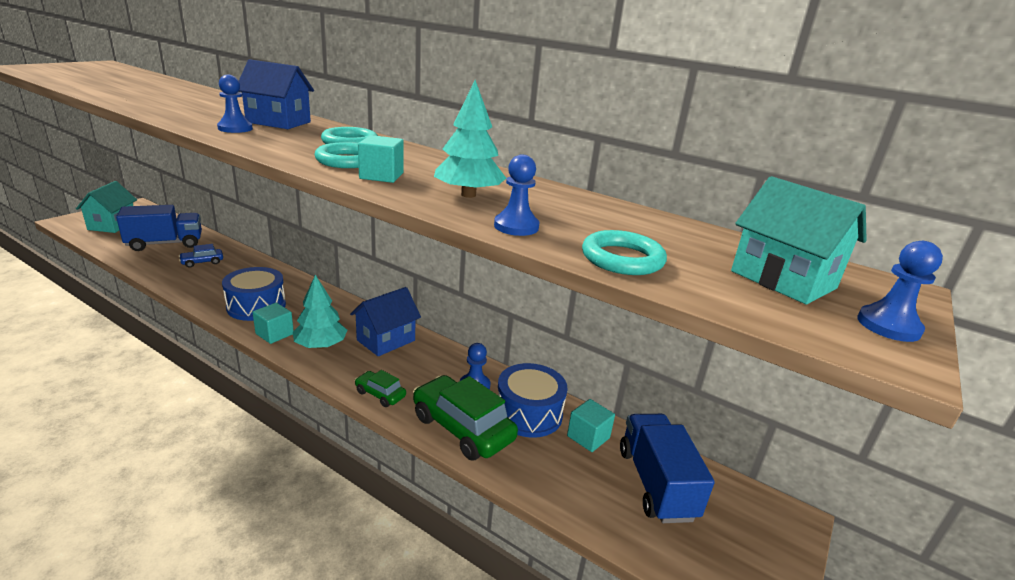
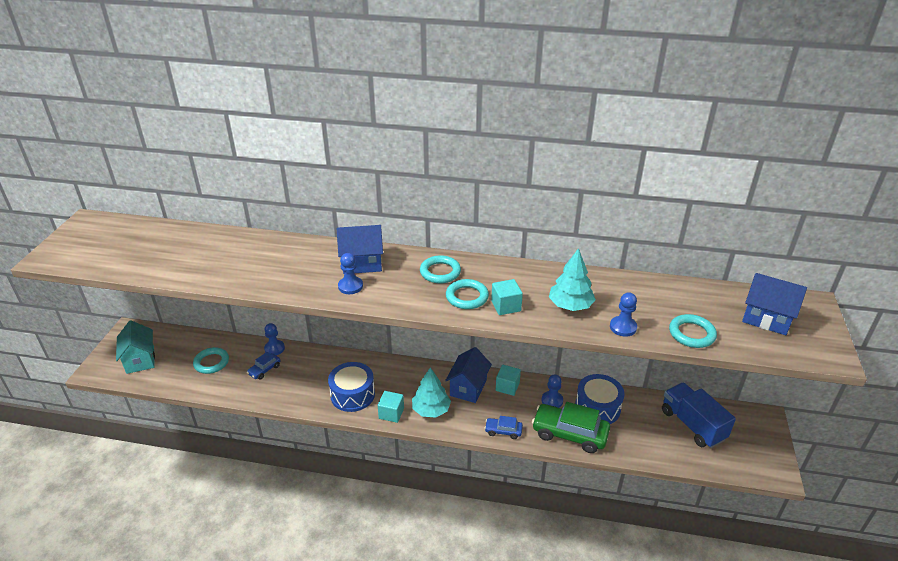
camera: 20 degrees left, 10 degrees up
(165, 244) = (211, 362): blue truck -> turquoise ring
(380, 394) = (503, 431): green car -> blue car
(588, 437) = (640, 410): turquoise cube -> turquoise cube (507, 387)
(783, 280) = (766, 319): turquoise house -> blue house
(888, 326) = (822, 336): blue pawn -> blue pawn (274, 348)

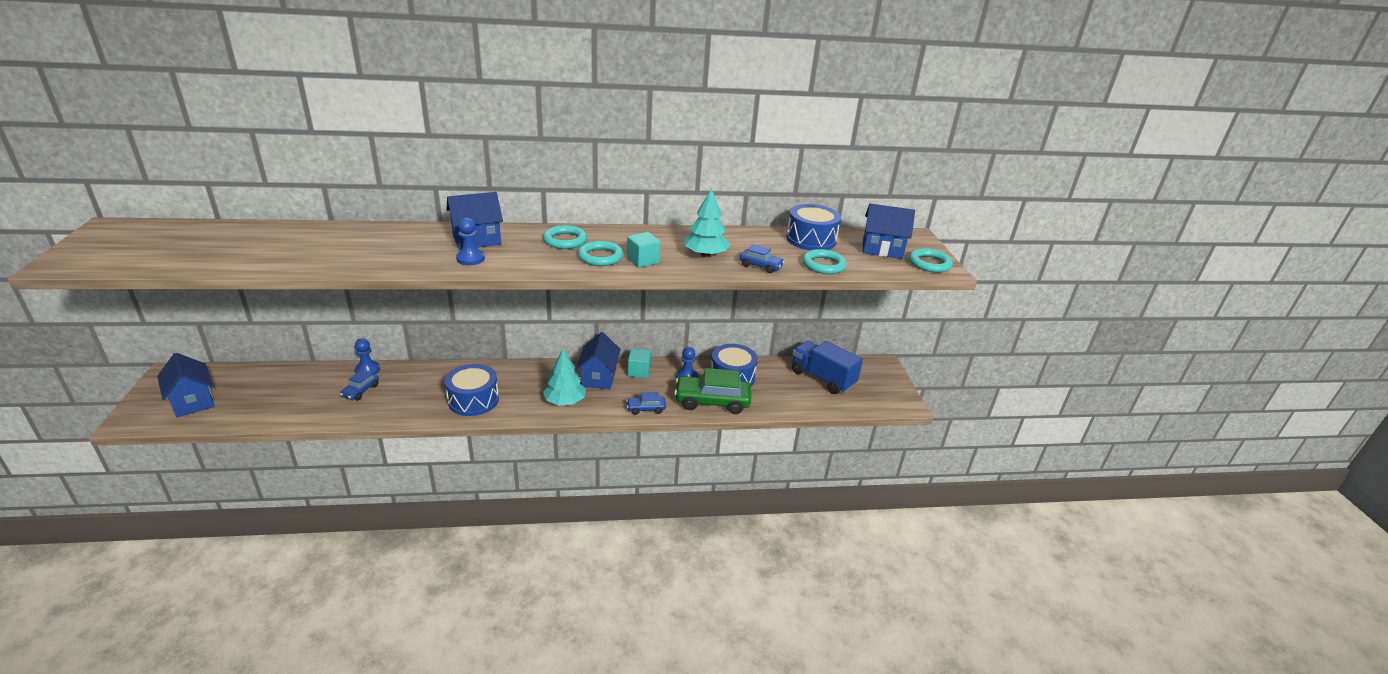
camera: 20 degrees left, 5 degrees down
(140, 360) = (193, 401): turquoise house -> blue house
(211, 362) = (290, 392): turquoise ring -> turquoise ring (929, 264)
(391, 413) = (522, 410): turquoise cube -> none
(623, 327) = (760, 266): blue pawn -> blue car
(689, 296) = (811, 239): none -> blue drum

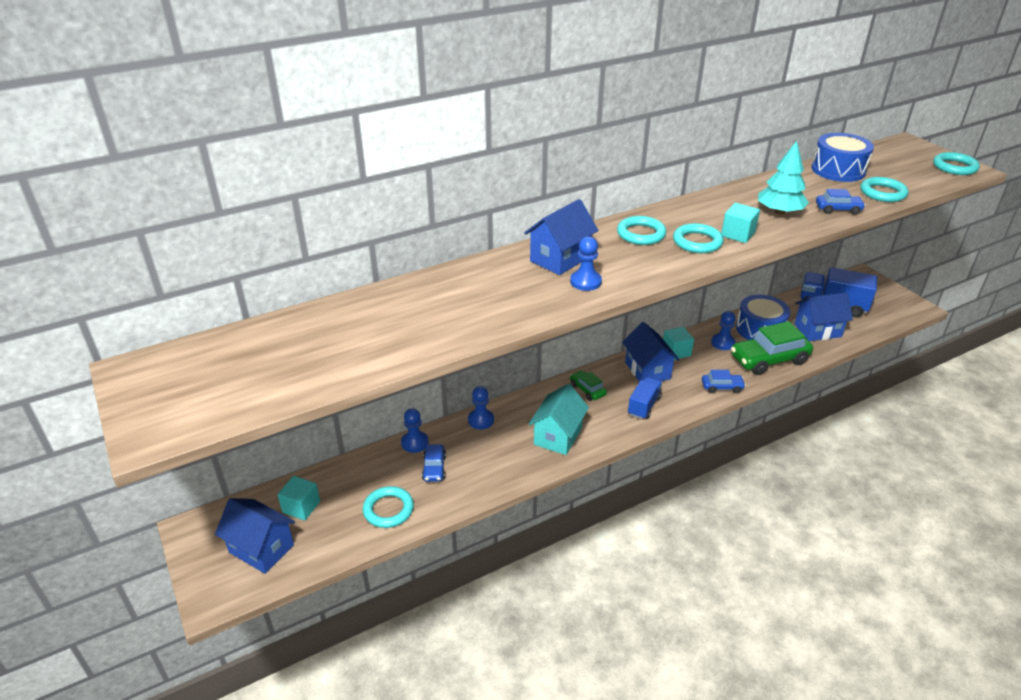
camera: 20 degrees left, 5 degrees up
(247, 385) = (301, 507): none -> turquoise cube
(298, 407) = (388, 510): none -> turquoise ring
(431, 370) = (481, 420): none -> blue pawn
(473, 400) = (558, 436): blue drum -> turquoise house
(534, 376) = (587, 390): none -> green car
(565, 401) = (644, 406): turquoise tree -> blue truck
(646, 409) = (722, 387): blue car -> blue car turned 150 degrees counterclockwise
(882, 249) = (903, 163): blue house -> blue house (817, 330)

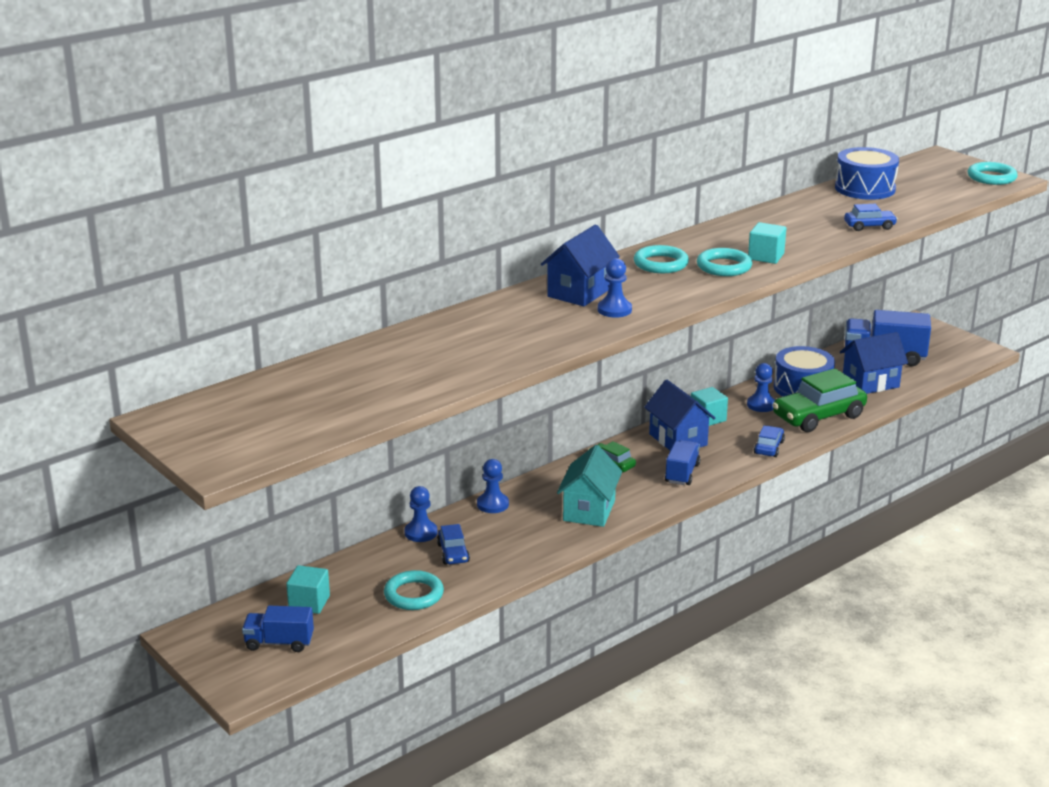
camera: 10 degrees left, 10 degrees down
(261, 549) = (279, 643): blue house -> blue truck
(722, 387) = (768, 447): blue car -> blue car turned 60 degrees counterclockwise
(779, 212) = (807, 233): turquoise tree -> none
(882, 193) = (915, 207): turquoise ring -> none

